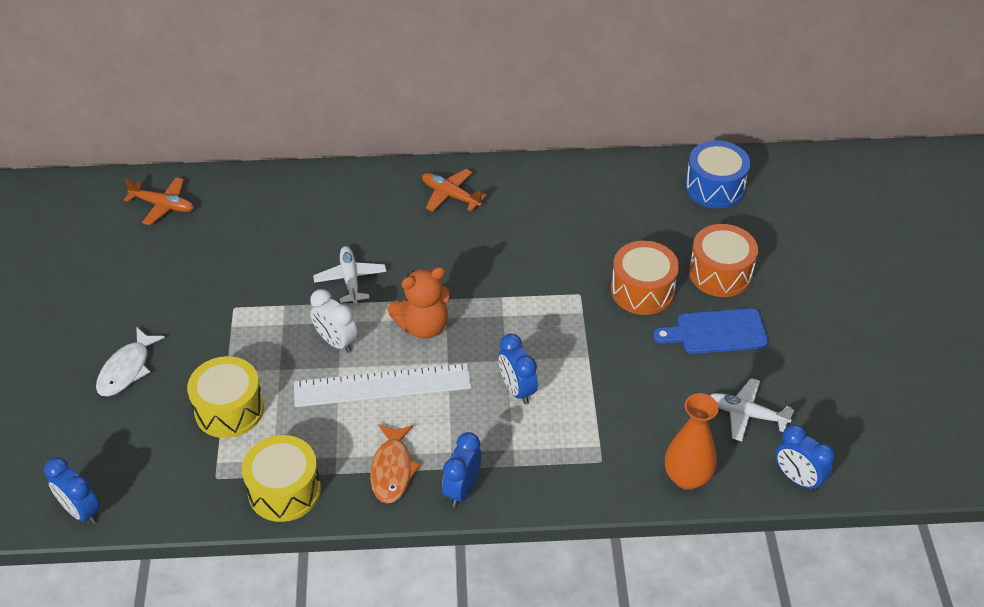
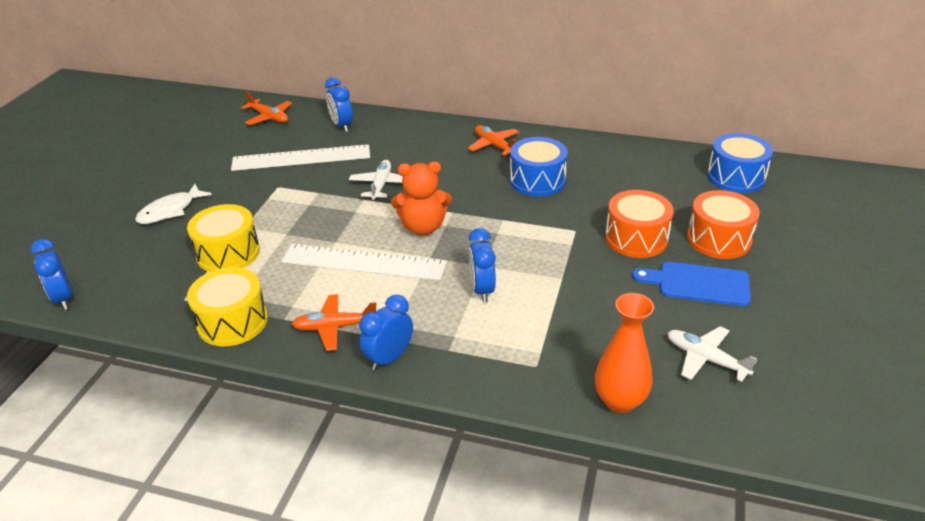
camera: 20 degrees right, 10 degrees down
(238, 260) = (301, 158): none -> white ruler
(336, 342) = (344, 224): white clock -> none
(392, 470) = (334, 327): orange fish -> orange plane
(517, 236) = (537, 180): none -> blue drum
(797, 478) = (745, 431): blue clock -> blue clock (342, 126)

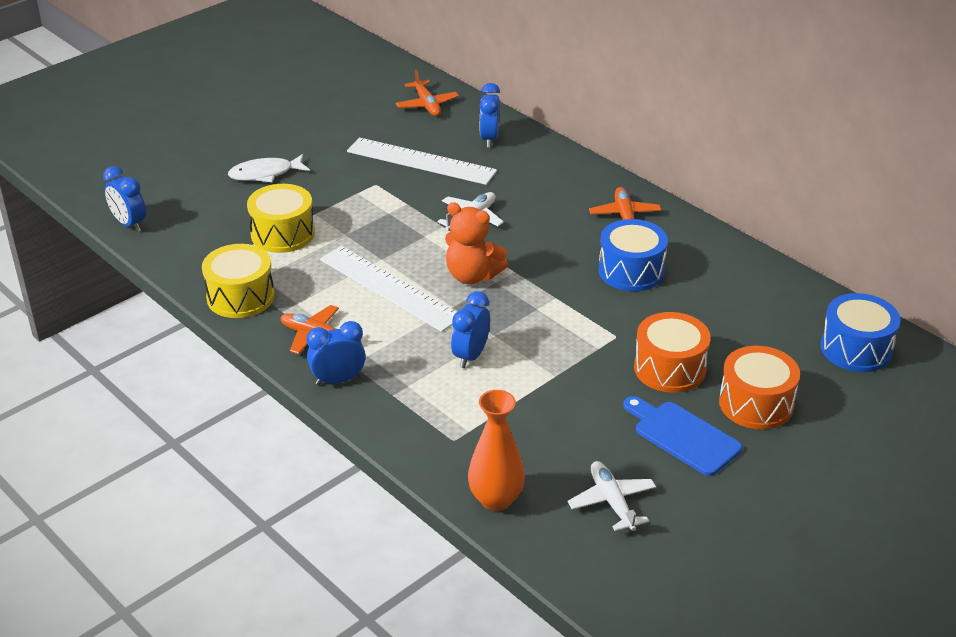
camera: 30 degrees right, 0 degrees up
(64, 298) = (129, 224): blue clock -> blue clock turned 45 degrees counterclockwise

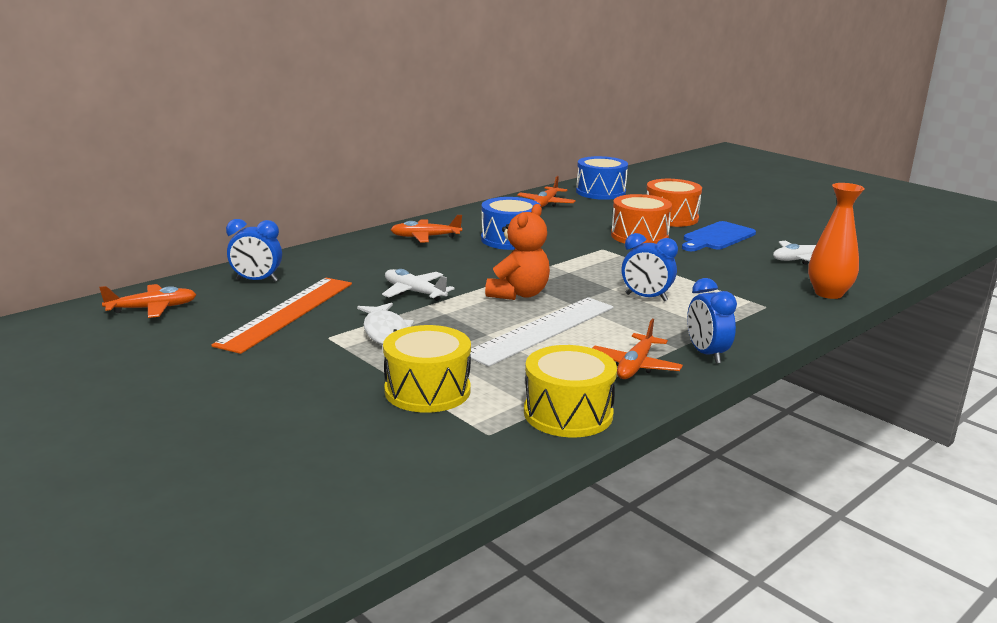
camera: 90 degrees left, 15 degrees down
(129, 224) = (376, 520): blue clock -> none
(265, 174) = (270, 408): white fish -> white fish (385, 332)
(421, 161) = (287, 313): white ruler -> orange ruler
(781, 299) = (546, 203): none -> orange plane

